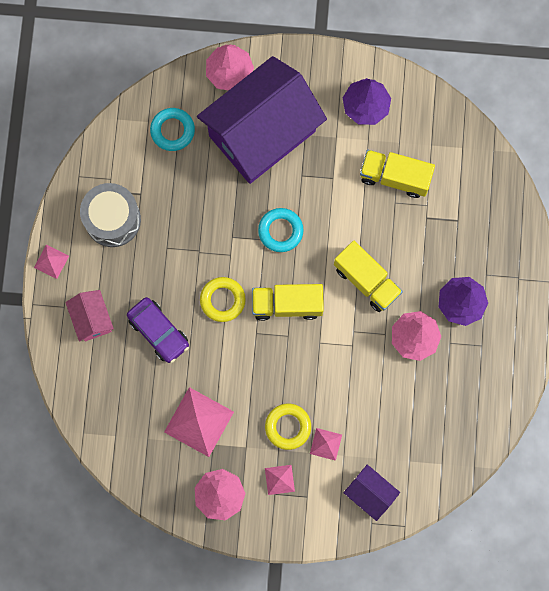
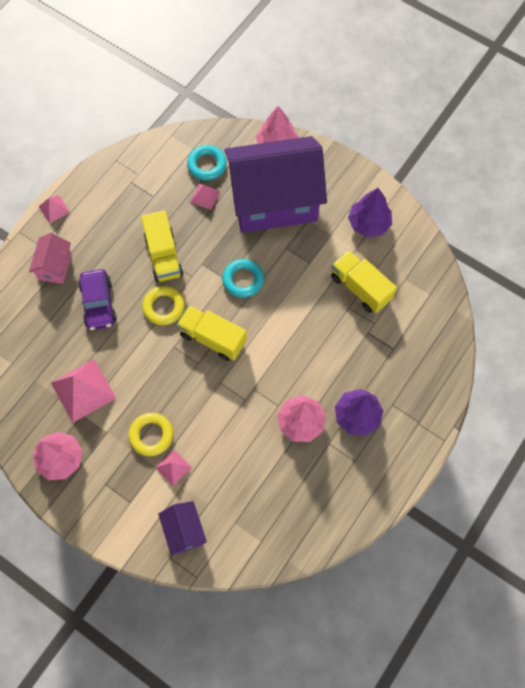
camera: 30 degrees right, 10 degrees down
(112, 219) = (120, 203): grey drum -> none
(279, 479) = (117, 474): pink pyramid -> pink pyramid (205, 196)
(366, 280) = (288, 355): yellow truck -> yellow truck (163, 255)

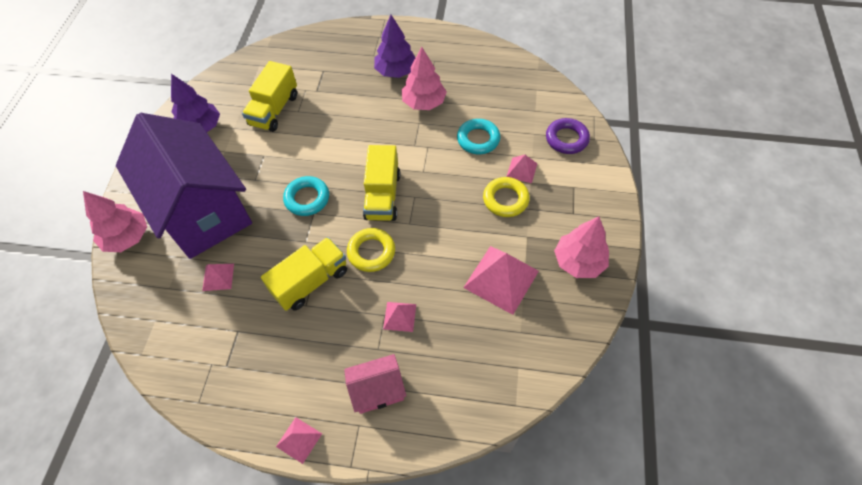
camera: 115 degrees left, 10 degrees down
(98, 303) = (399, 316): purple car -> pink pyramid
(184, 531) = (566, 139): purple house -> purple ring
(207, 165) = (173, 295): turquoise ring -> turquoise ring (478, 139)

